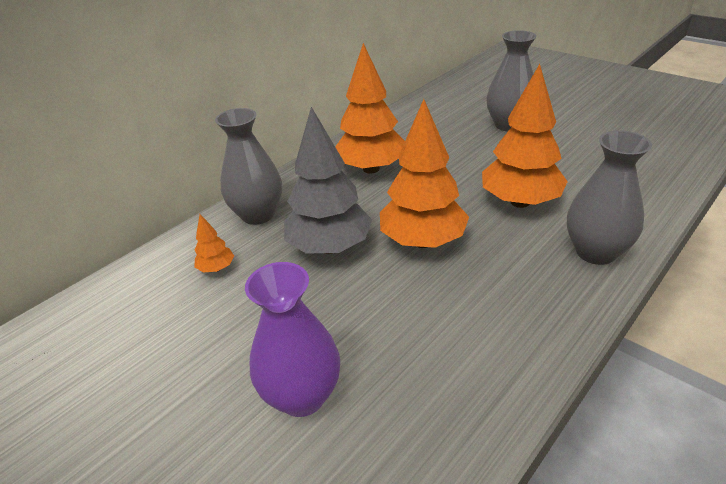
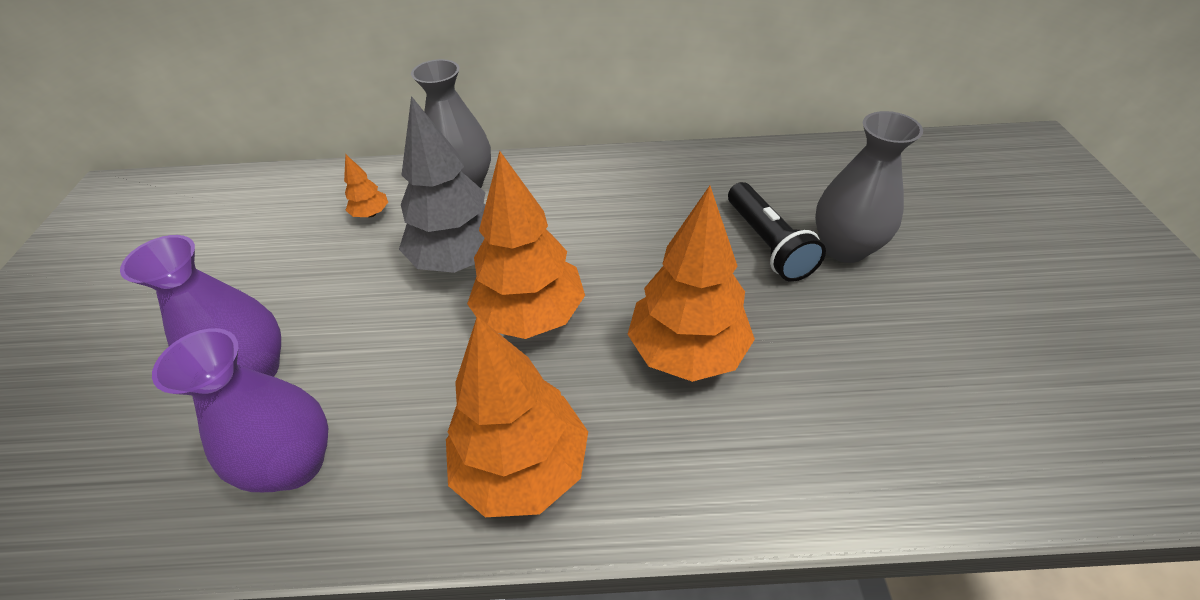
camera: 45 degrees right, 10 degrees up
(371, 169) = (615, 202): orange tree -> orange tree (522, 467)
(427, 403) = (296, 464): none -> purple vase
(476, 142) = (767, 244): none -> black flashlight
(595, 252) = (658, 479): grey vase -> none

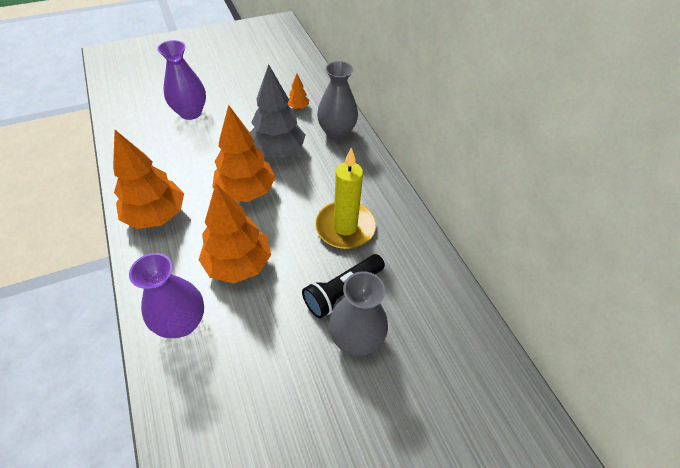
camera: 65 degrees right, 5 degrees up
(296, 464) = (148, 144): purple vase -> purple vase (182, 322)
(658, 217) = (345, 227): none -> yellow candle

